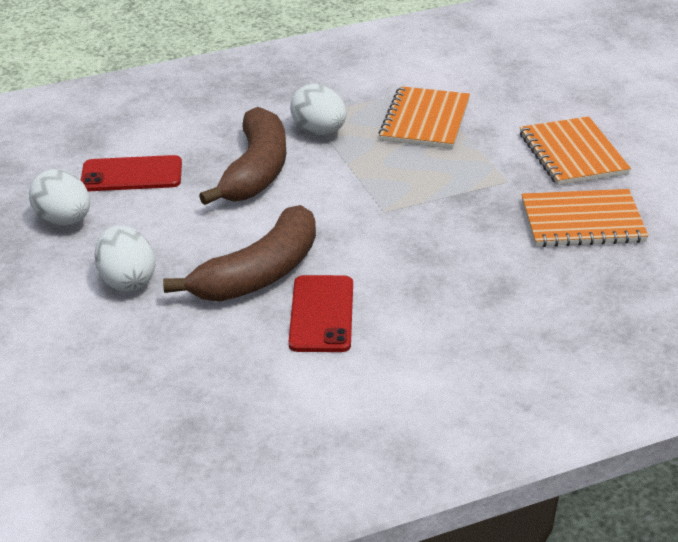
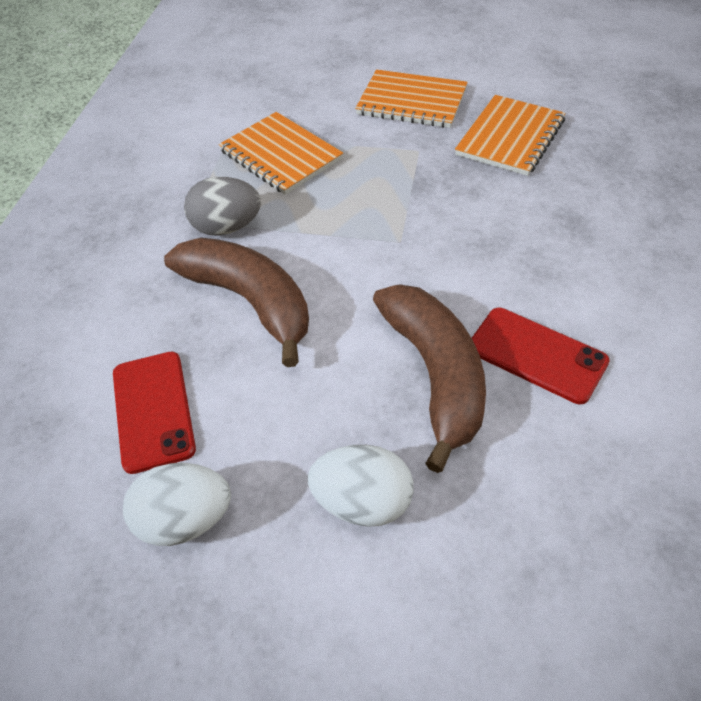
camera: 55 degrees left, 15 degrees up
(131, 175) = (153, 410): red phone -> red phone turned 45 degrees counterclockwise
(319, 131) = (227, 227): white egg -> grey egg

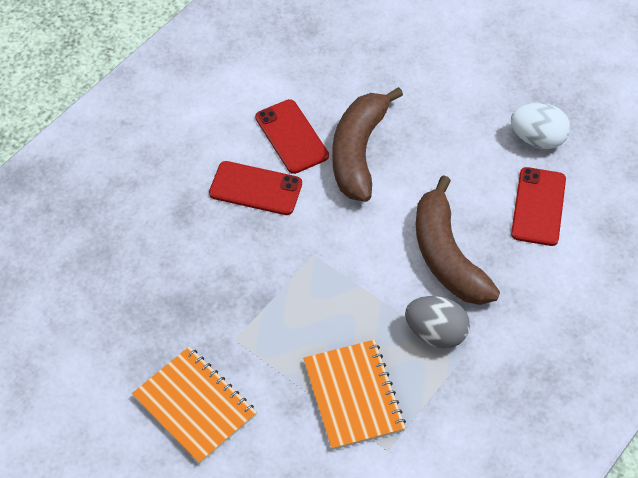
camera: 155 degrees left, 5 degrees up
(363, 502) = (440, 108): white egg -> none
(510, 137) = (151, 313): orange notebook -> none
(521, 276) = (255, 188): none -> red phone

